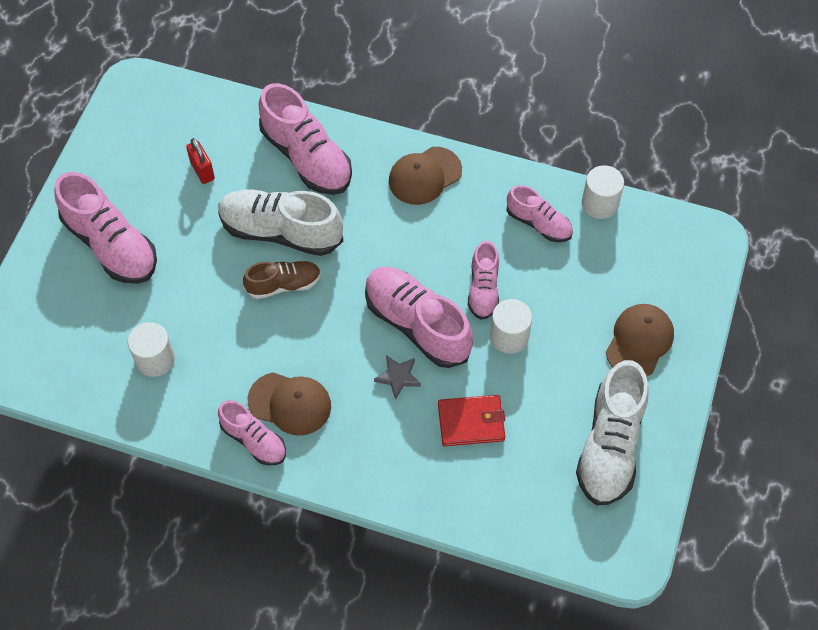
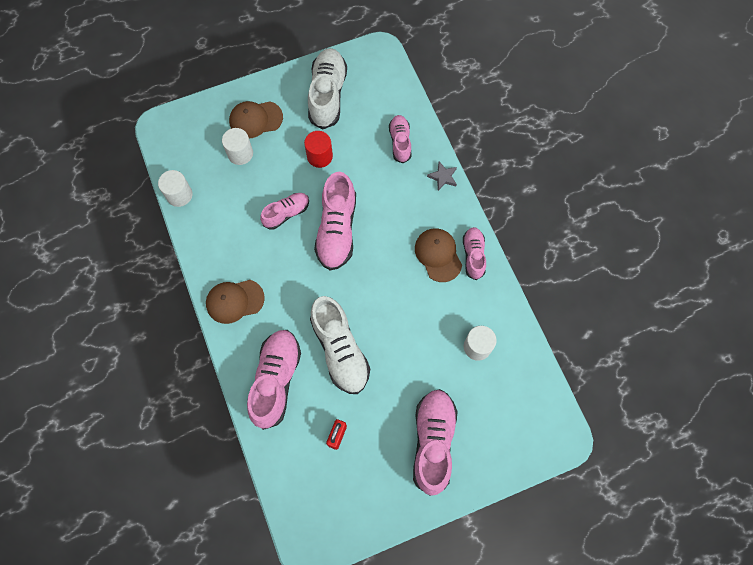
camera: 130 degrees left, 10 degrees up
(283, 285) = (373, 318): brown shoe -> none
(398, 377) = (376, 215): grey star -> grey star (443, 177)
(424, 176) = (234, 301): brown cap -> brown cap turned 150 degrees clockwise
(471, 422) = (370, 163): red wallet -> none
(509, 336) = (305, 180): white cylinder -> white cylinder (240, 153)
(528, 374) = (319, 156): none -> red cylinder
(538, 223) = (219, 216): pink shoe -> pink shoe (400, 142)
(610, 446) = (327, 95): white shoe -> white shoe turned 60 degrees counterclockwise

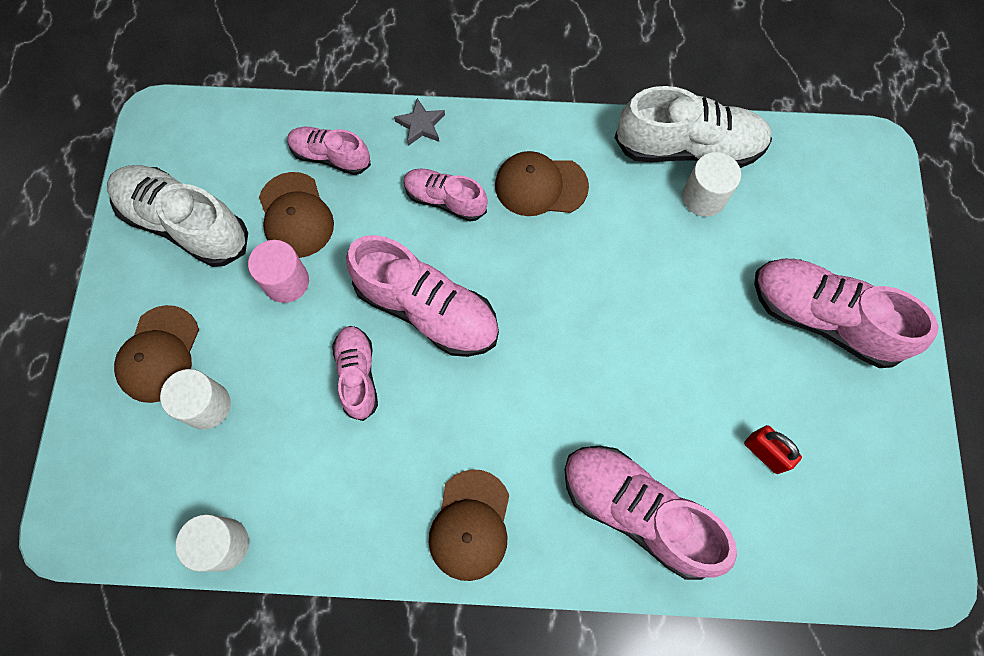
camera: 65 degrees left, 0 degrees up
(319, 156) = (286, 281): red cylinder -> pink cylinder
(340, 350) = (628, 389): white shoe -> white shoe (688, 148)
(358, 142) = (296, 215): none -> brown cap
(473, 255) = (564, 140): pink shoe -> pink shoe (445, 200)

